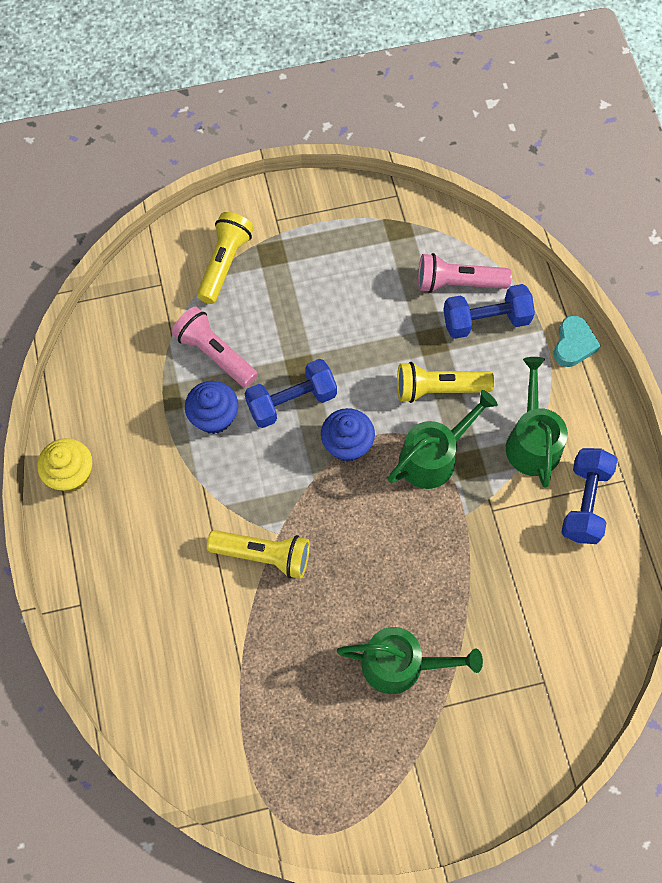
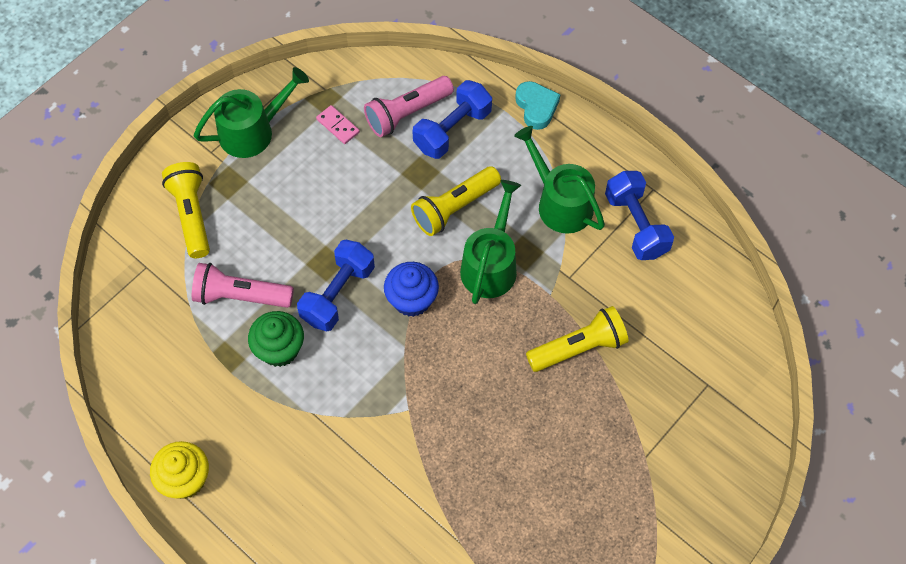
camera: 35 degrees left, 5 degrees down
(214, 417) = (279, 349): blue cupcake -> green cupcake
(264, 555) = (409, 435): yellow flashlight -> yellow flashlight (579, 348)
(393, 259) = (338, 126): none -> pink domino
(401, 664) = (587, 447): green watering can -> green watering can (253, 131)

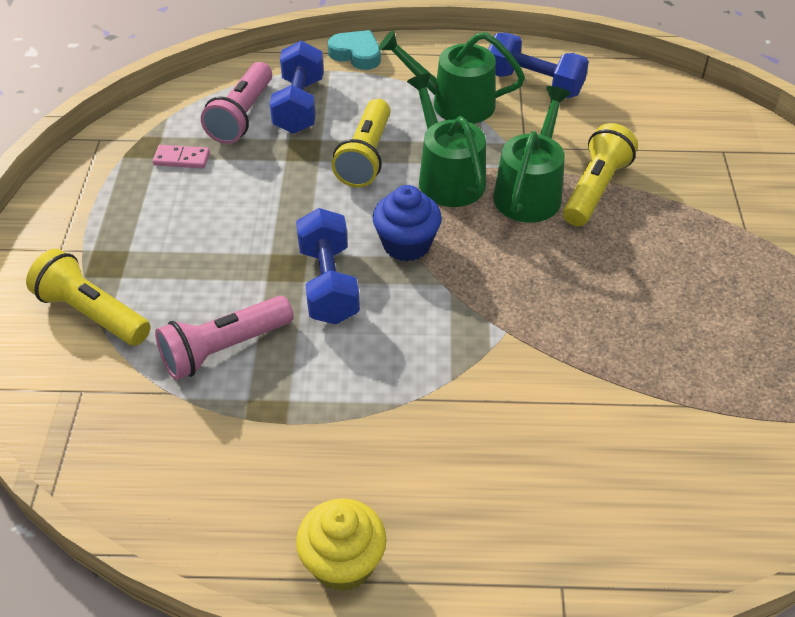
camera: 40 degrees left, 15 degrees down
(253, 131) = (92, 209): green watering can -> green watering can (530, 192)
(279, 349) = (318, 367): green cupcake -> none

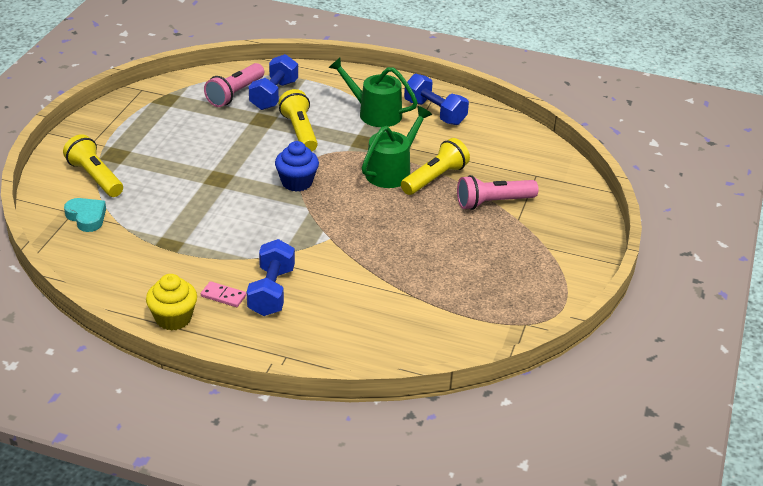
camera: 15 degrees right, 10 degrees down
(182, 159) = (186, 110): pink domino -> pink domino (223, 296)
(224, 349) = (160, 210): pink flashlight -> pink flashlight (493, 202)
(328, 284) = (238, 192): blue dumbbell -> blue dumbbell (271, 291)
(356, 54) = (328, 73): turquoise heart -> turquoise heart (86, 217)
(366, 156) = (299, 131): yellow flashlight -> yellow flashlight turned 135 degrees clockwise
(448, 177) = (344, 153): green watering can -> none

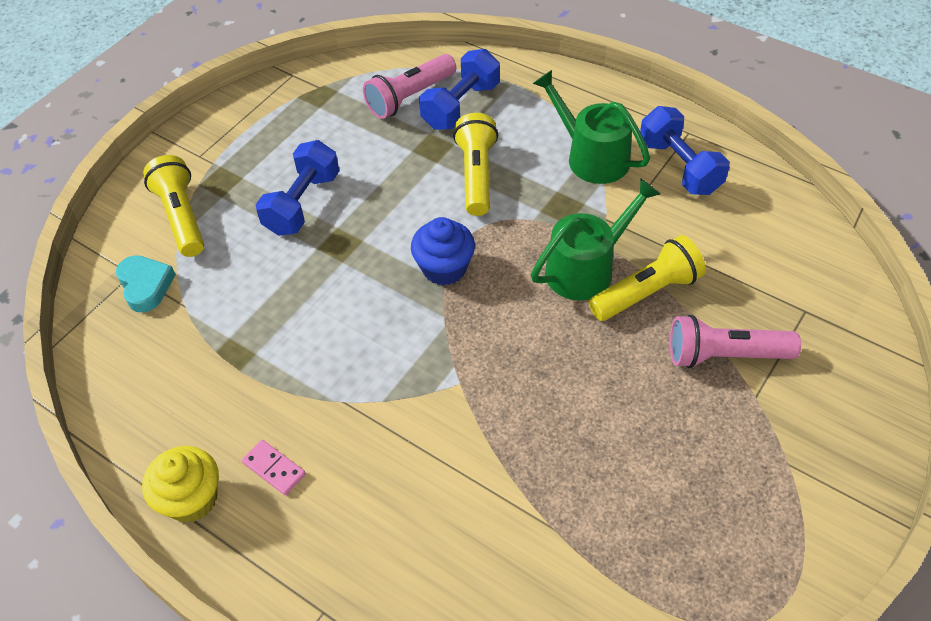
camera: 20 degrees right, 15 degrees up
(271, 291) = (343, 473): blue dumbbell -> blue dumbbell (302, 203)

